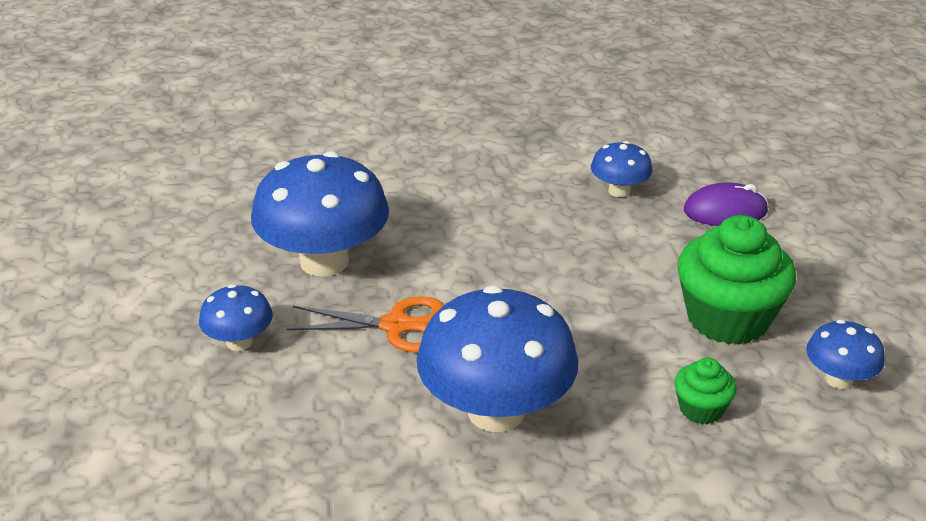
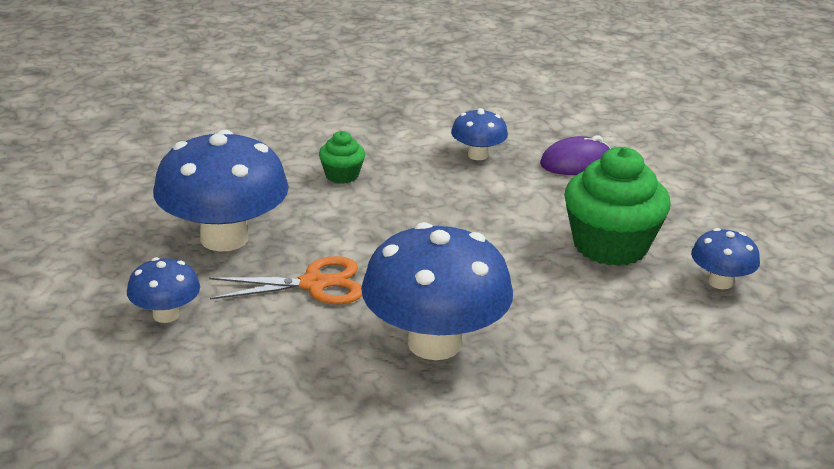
camera: 15 degrees left, 5 degrees down
(701, 409) = (614, 319): green cupcake -> green cupcake (342, 175)

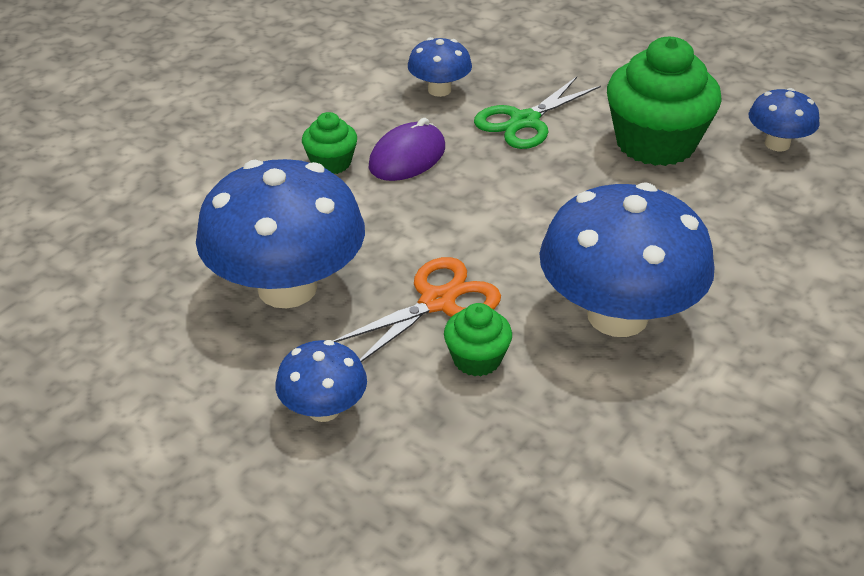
camera: 30 degrees left, 10 degrees up
(299, 328) = (477, 359): none -> green cupcake
(520, 196) = (525, 121): none -> green scissors
(576, 163) = (536, 66): purple mouse -> purple mouse (407, 157)

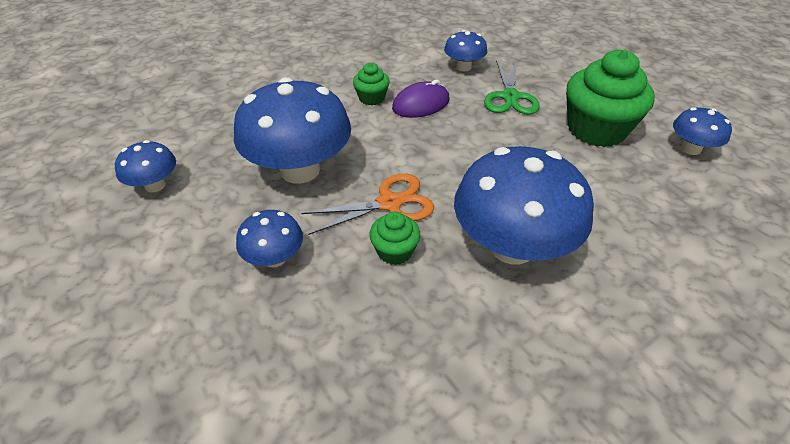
camera: 20 degrees right, 5 degrees up
(82, 361) = (155, 185): none -> blue mushroom
(525, 121) = (510, 97): green scissors -> green scissors turned 60 degrees counterclockwise

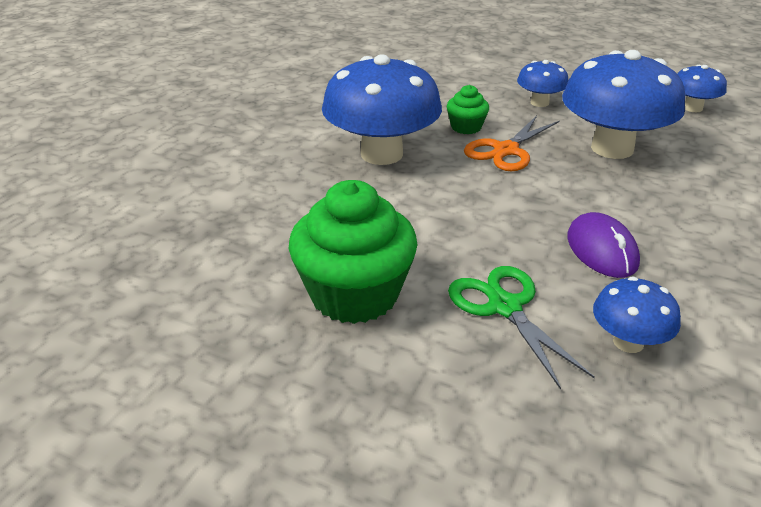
camera: 150 degrees right, 10 degrees down
(371, 98) = (667, 237): green cupcake -> none
(421, 104) = (601, 250): purple mouse -> purple mouse turned 45 degrees counterclockwise
(690, 149) = (217, 309): blue mushroom -> none

